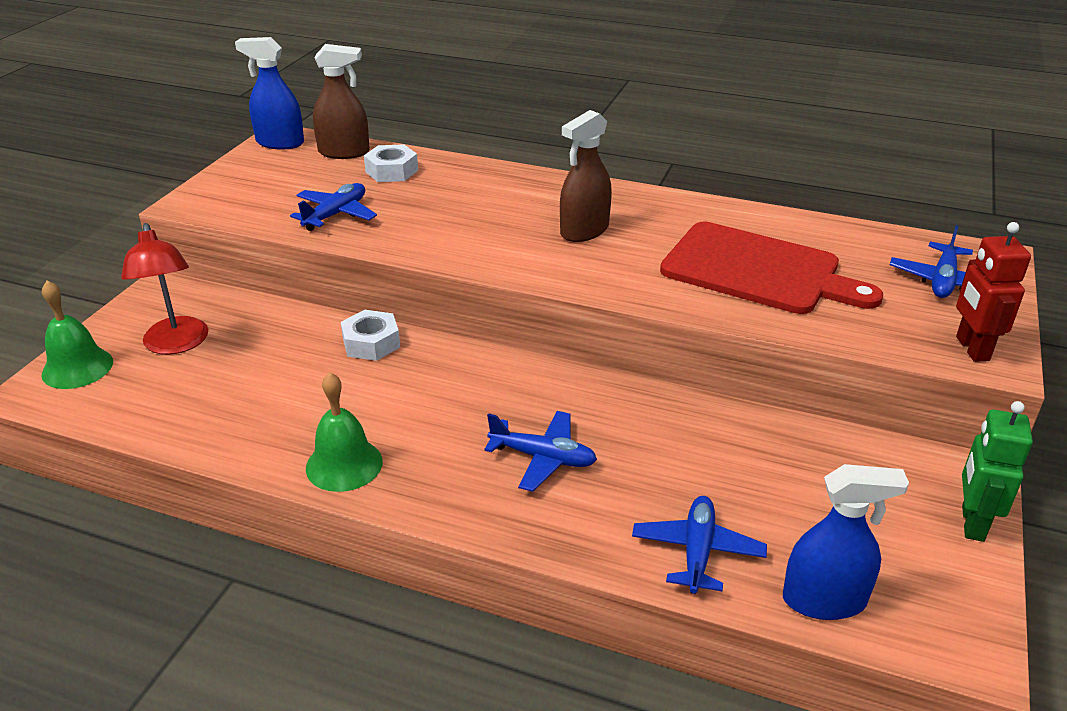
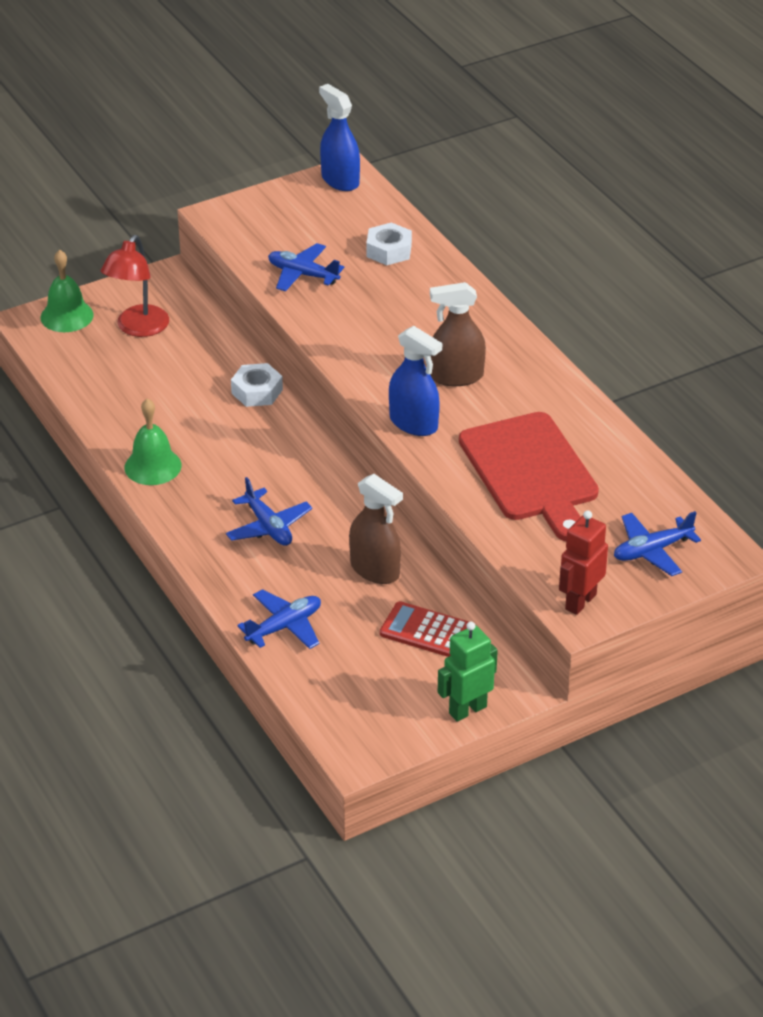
camera: 40 degrees right, 5 degrees up
(336, 214) = (303, 274): blue plane -> blue plane turned 135 degrees counterclockwise
(344, 152) = (376, 213): brown spray bottle -> brown spray bottle (375, 570)
(822, 470) = (425, 631): none -> red calculator
(824, 600) = (317, 689): blue spray bottle -> blue spray bottle (413, 423)

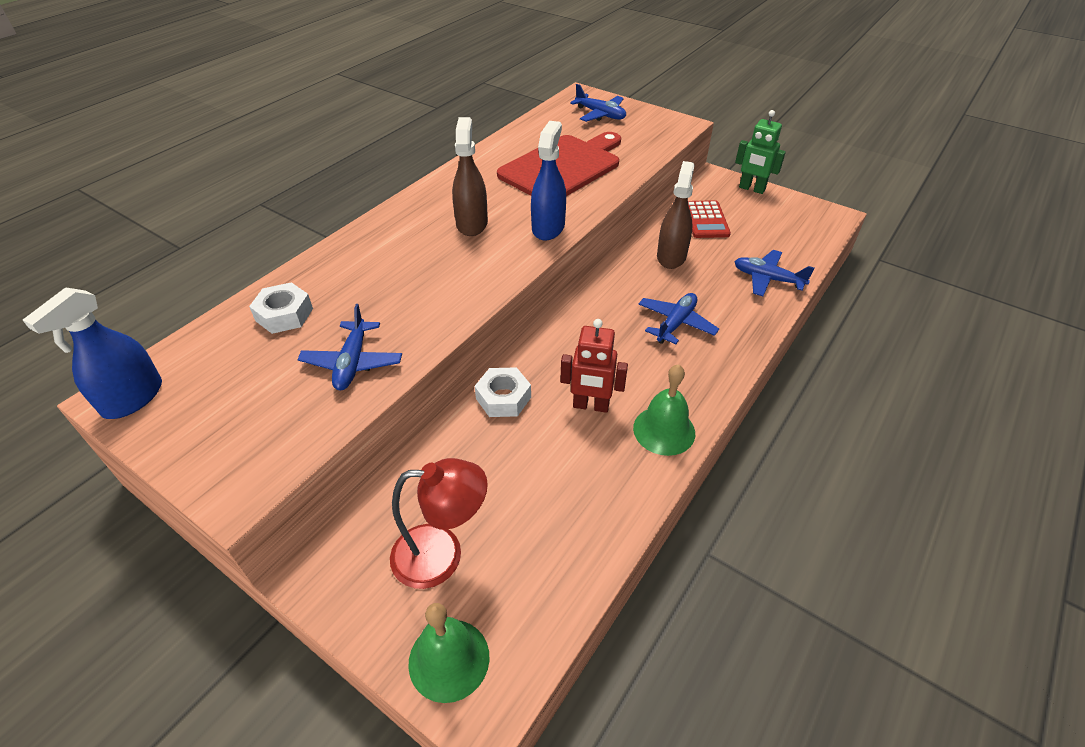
camera: 115 degrees left, 5 degrees up
(456, 376) = (472, 223): brown spray bottle -> brown spray bottle turned 150 degrees counterclockwise
(580, 601) = (669, 126): red robot -> red robot (591, 406)

